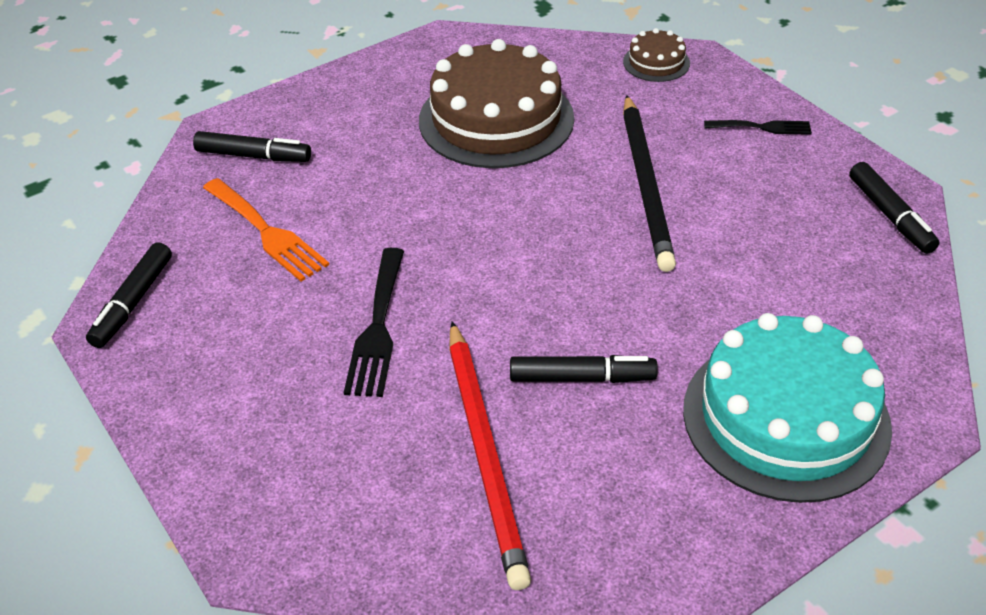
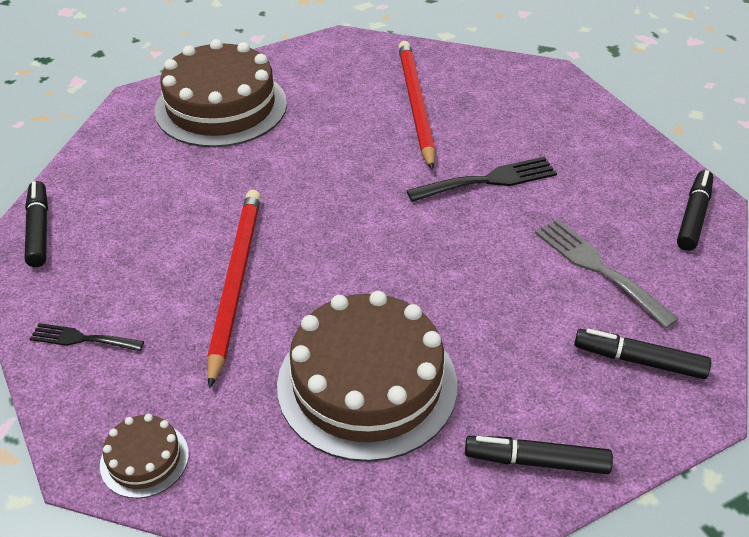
camera: 175 degrees left, 0 degrees up
(267, 232) = (598, 268): orange fork -> grey fork
(377, 328) = (489, 180): black fork -> black fork turned 60 degrees clockwise
(582, 378) = (343, 137): black marker -> black marker (536, 461)
(646, 185) = (235, 282): black pencil -> red pencil
(785, 418) = (221, 107): turquoise cake -> brown cake

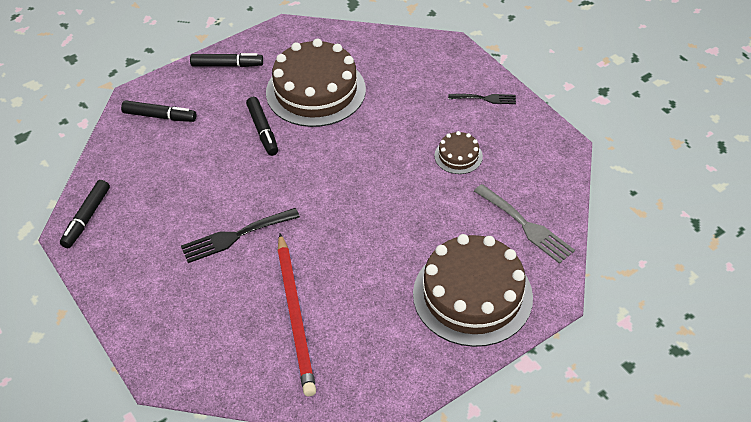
camera: 175 degrees right, 5 degrees up
(39, 230) = (555, 163): black marker -> black marker (262, 130)
(144, 459) = (423, 49): brown cake -> brown cake (458, 156)
(235, 282) = (407, 139): red pencil -> none
(598, 268) = (168, 171): grey fork -> grey fork (526, 226)

